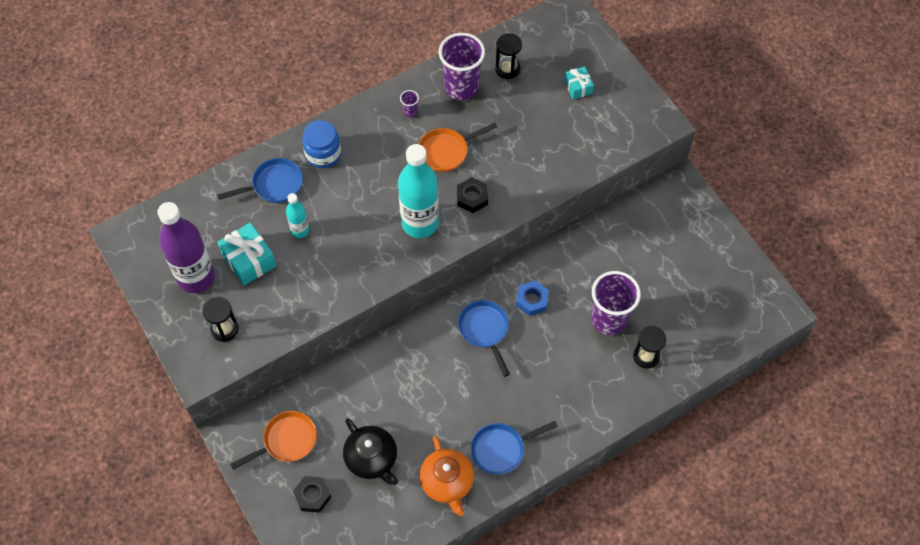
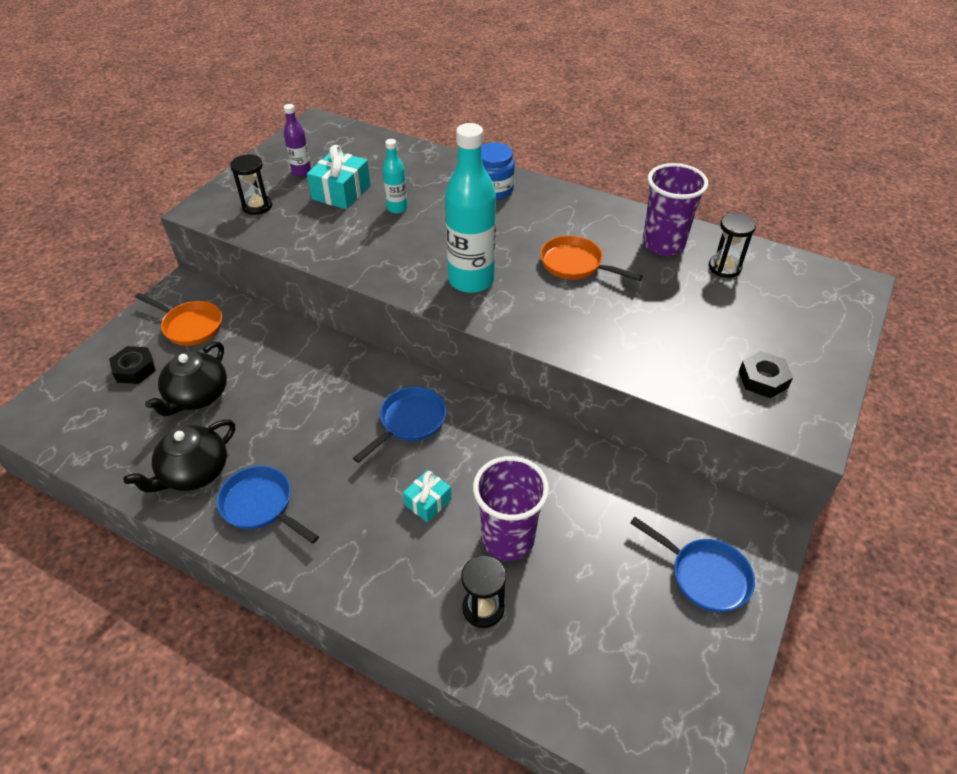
camera: 60 degrees right, 15 degrees down
(196, 277) = (301, 172): purple bottle -> purple bottle, size x0.50
(274, 185) = (433, 176): blue pan -> blue pan (705, 576)
(410, 112) = (596, 222): purple cup -> none
(447, 482) = (194, 472): orange teapot -> black teapot
(472, 197) = (537, 305): black nut -> black nut (763, 379)
(532, 300) = (478, 448): blue nut -> none
(578, 87) = (768, 332): turquoise gift -> turquoise gift (428, 502)

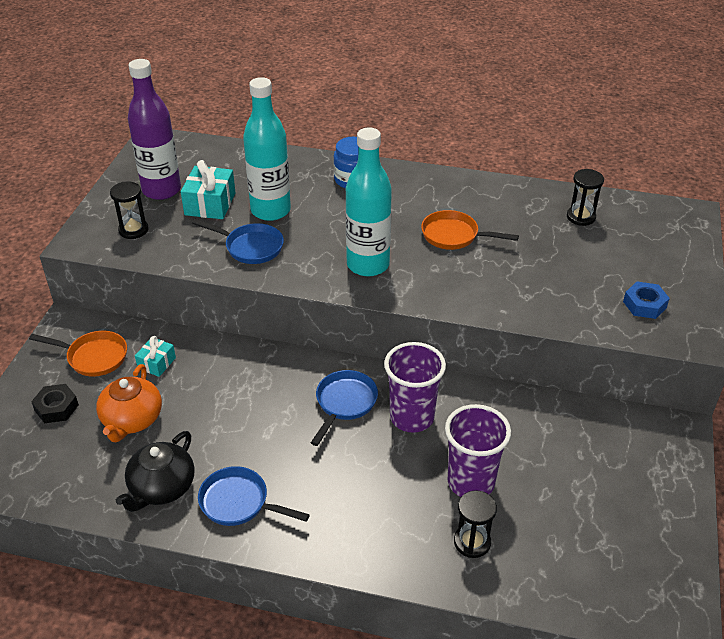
camera: 15 degrees left, 5 degrees down
(197, 396) = (132, 420): black teapot -> orange teapot
(301, 172) = (161, 190): purple bottle -> purple bottle, size x2.01
(397, 208) = (270, 210): turquoise bottle -> turquoise bottle, size x2.01
(428, 502) = (389, 467): turquoise gift -> turquoise gift (157, 363)
(663, 244) = (522, 205): purple cup -> purple cup (412, 417)
(705, 576) = (641, 475): blue pan -> blue pan (250, 247)
(763, 379) = (644, 304): black nut -> blue nut

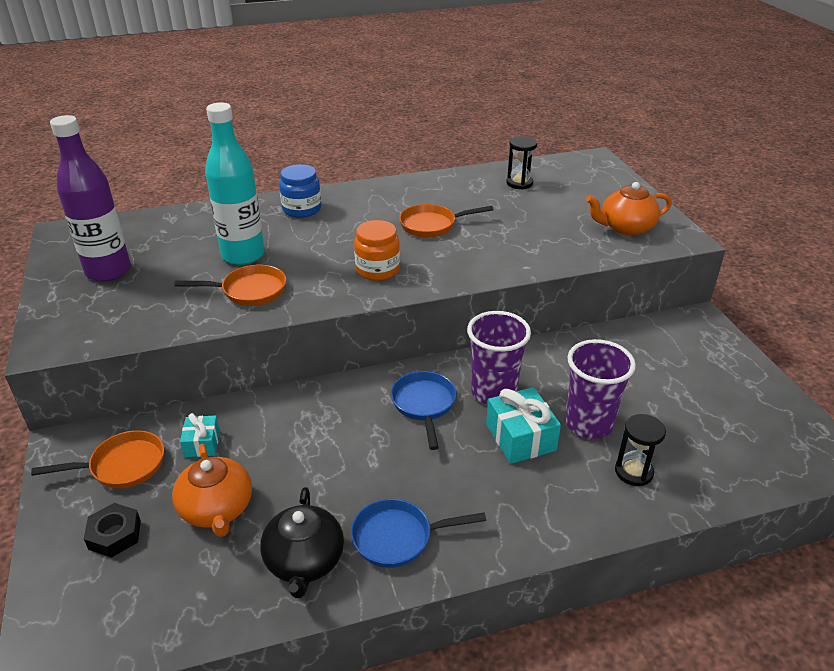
camera: 30 degrees left, 5 degrees down
(133, 230) = (105, 315): black hourglass -> none
(210, 204) = (174, 268): turquoise gift -> turquoise gift (520, 437)
(250, 247) = (249, 291): blue pan -> orange pan
(368, 265) = (377, 270): turquoise bottle -> orange jar
(644, 304) = (626, 227): blue nut -> orange teapot

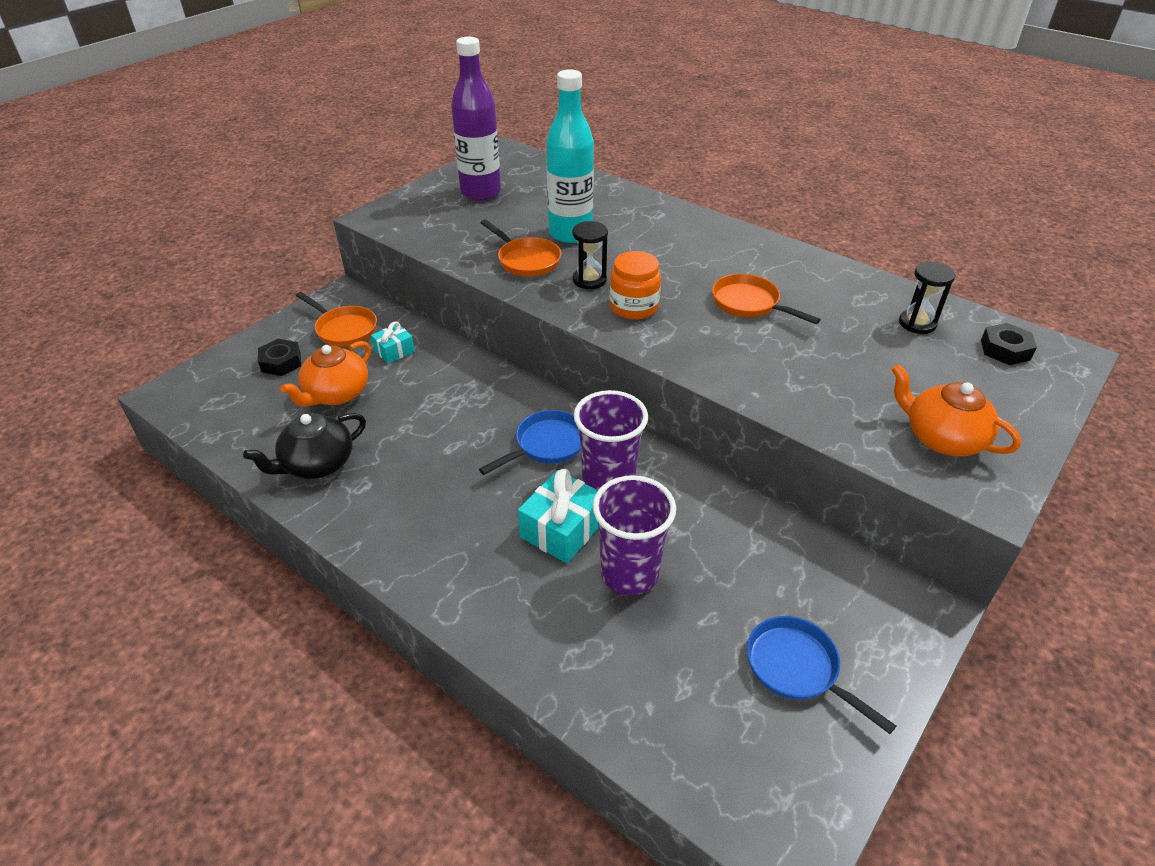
camera: 55 degrees right, 5 degrees up
(302, 209) = (675, 226): blue jar -> none
(397, 537) = (376, 504): blue pan -> blue pan (797, 668)
(571, 172) = (1005, 350): none -> black nut
(633, 472) = (588, 639): black hourglass -> black hourglass (589, 280)

